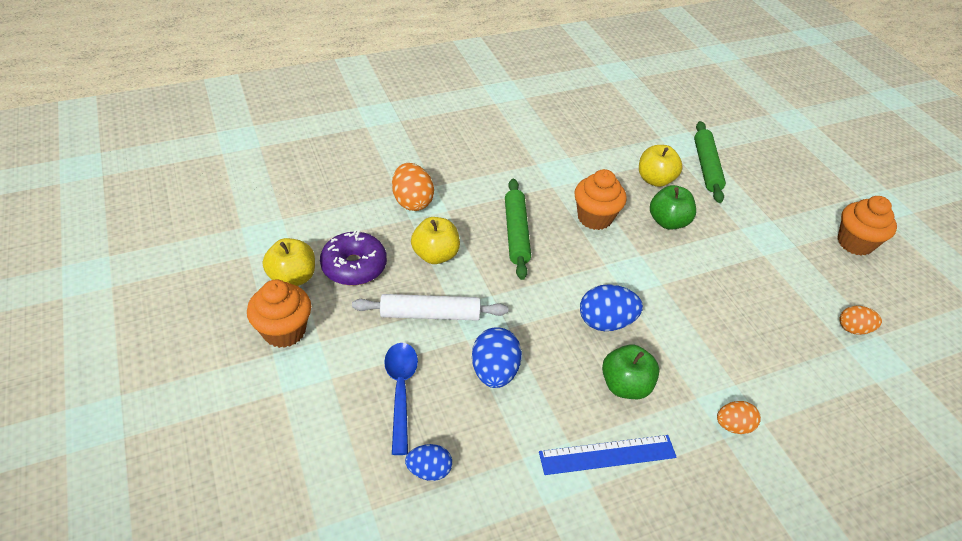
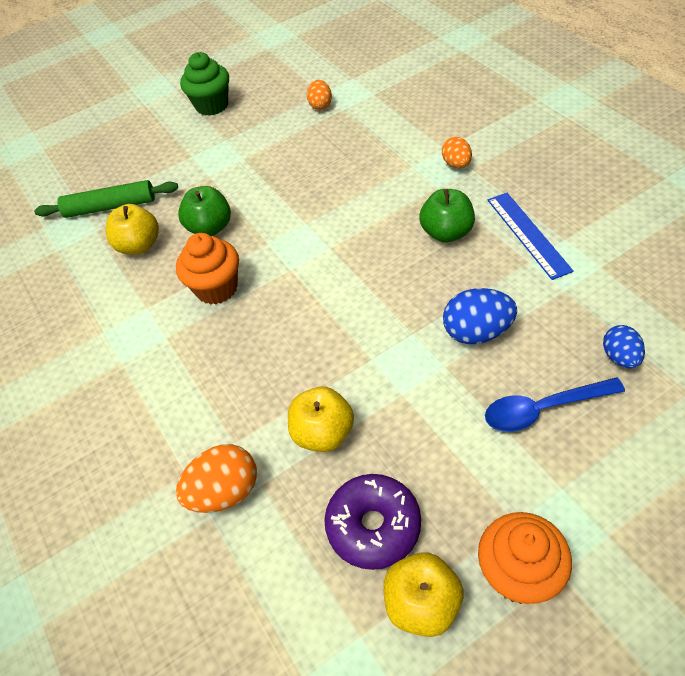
camera: 90 degrees left, 5 degrees up
(430, 314) = (423, 411): white rolling pin -> none
(516, 233) = (261, 357): green rolling pin -> none
(605, 322) = (374, 257): blue egg -> none
(855, 243) = (212, 105): orange cupcake -> green cupcake

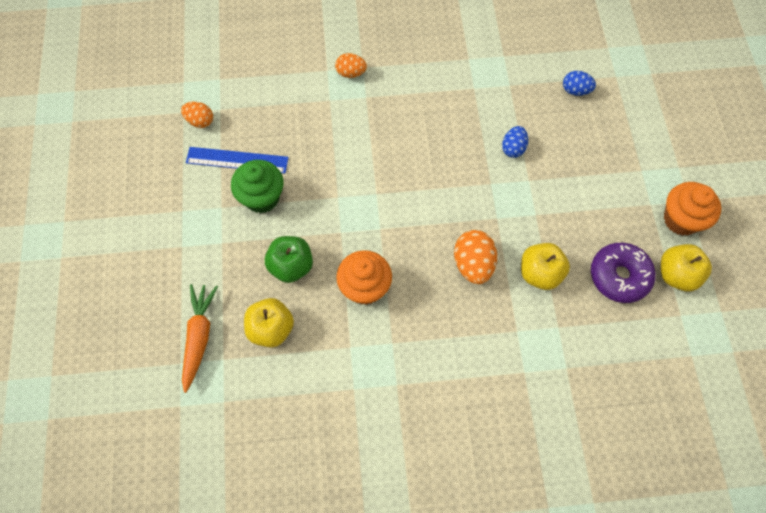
camera: 70 degrees left, 15 degrees up
(110, 206) = (199, 337): green rolling pin -> orange carrot
(212, 105) = (121, 201): green cupcake -> green cupcake (262, 197)
(225, 492) = (552, 351): orange egg -> orange egg (473, 264)
(447, 233) = (415, 116): green apple -> none
(477, 332) = (513, 148): blue egg -> blue egg, size x0.64
(528, 234) = (450, 74): blue ruler -> blue ruler (237, 160)
(542, 409) = (588, 149): blue spoon -> none

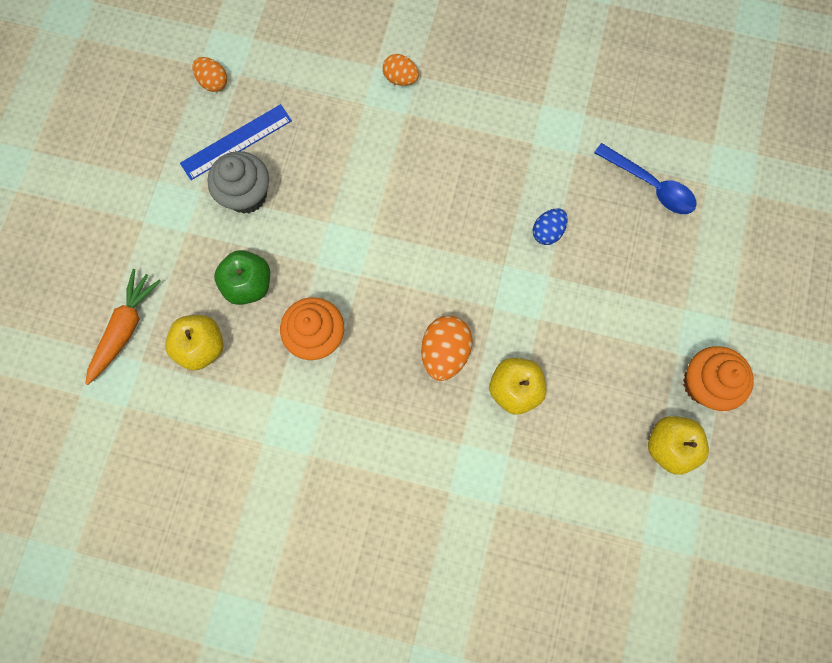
camera: 20 degrees right, 10 degrees up
(237, 160) = (236, 142): blue ruler -> blue ruler turned 60 degrees counterclockwise
(262, 197) = (247, 195): green cupcake -> grey cupcake
(575, 90) = (651, 185): blue egg -> blue spoon
(619, 276) = (602, 423): purple donut -> none

